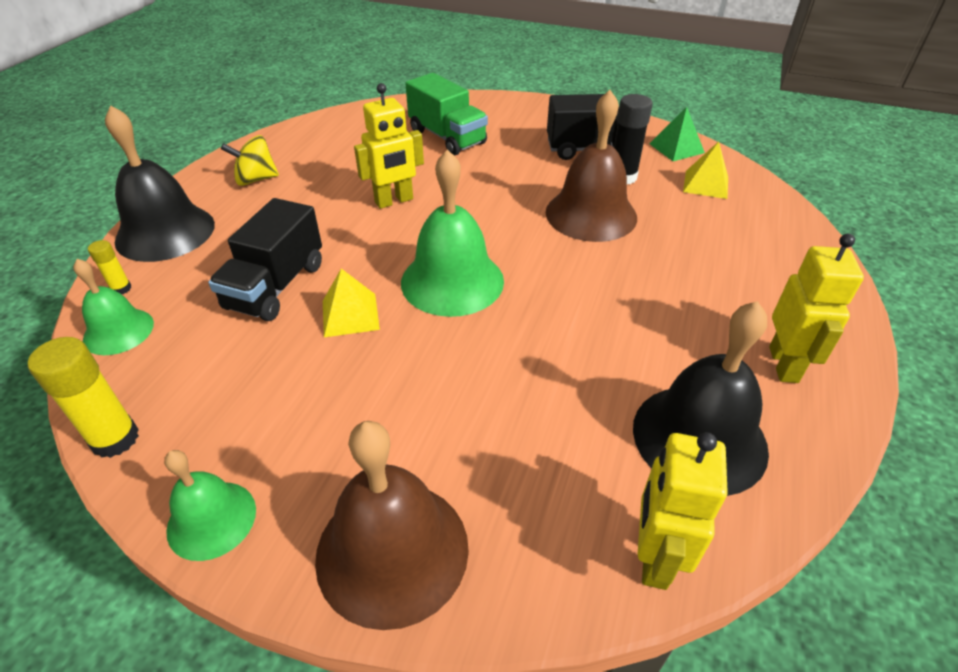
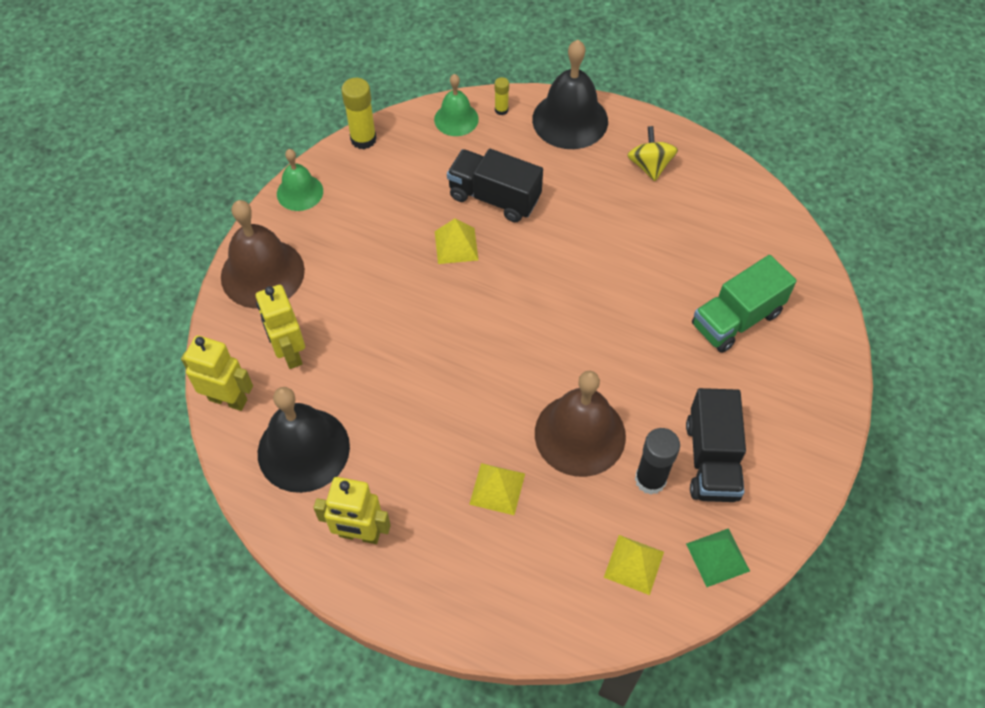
camera: 95 degrees right, 15 degrees up
(394, 201) = (610, 271): yellow robot -> yellow robot (290, 353)
(452, 281) = (488, 312): green bell -> none
(673, 262) = (497, 488): none -> yellow pyramid

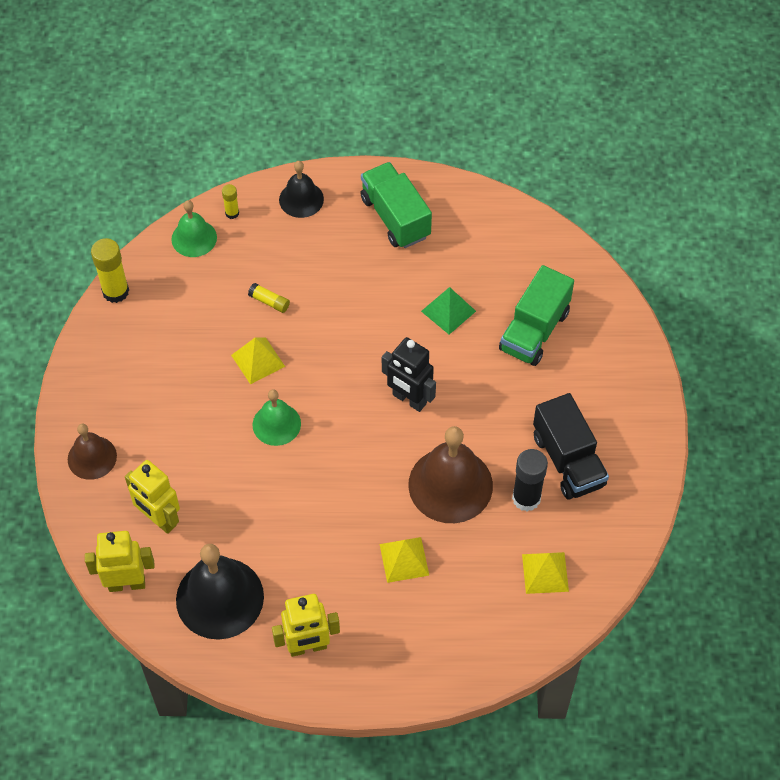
camera: 25 degrees left, 0 degrees up
(262, 273) = (92, 457): brown bell -> brown bell, size x0.59
(300, 192) = (83, 367): green bell -> green bell (276, 424)
(494, 198) = (269, 302): black truck -> yellow glue stick
(570, 120) = (301, 199): black bell -> black bell, size x0.59
(580, 336) = (409, 399): none -> black robot
(650, 166) = (395, 217): yellow spinning top -> green truck
(717, 557) = (608, 538): green pyramid -> green pyramid (448, 311)

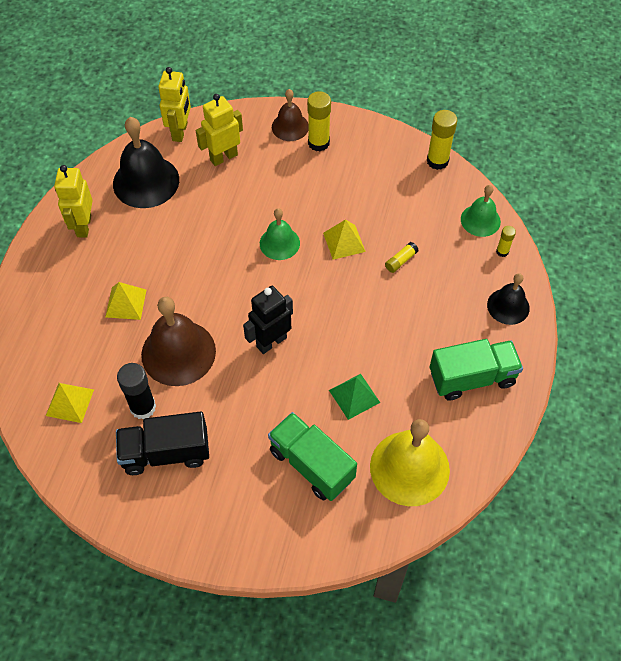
camera: 105 degrees right, 0 degrees up
(113, 419) = (318, 143): none -> yellow glue stick
(508, 251) = (409, 468): none -> yellow bell

